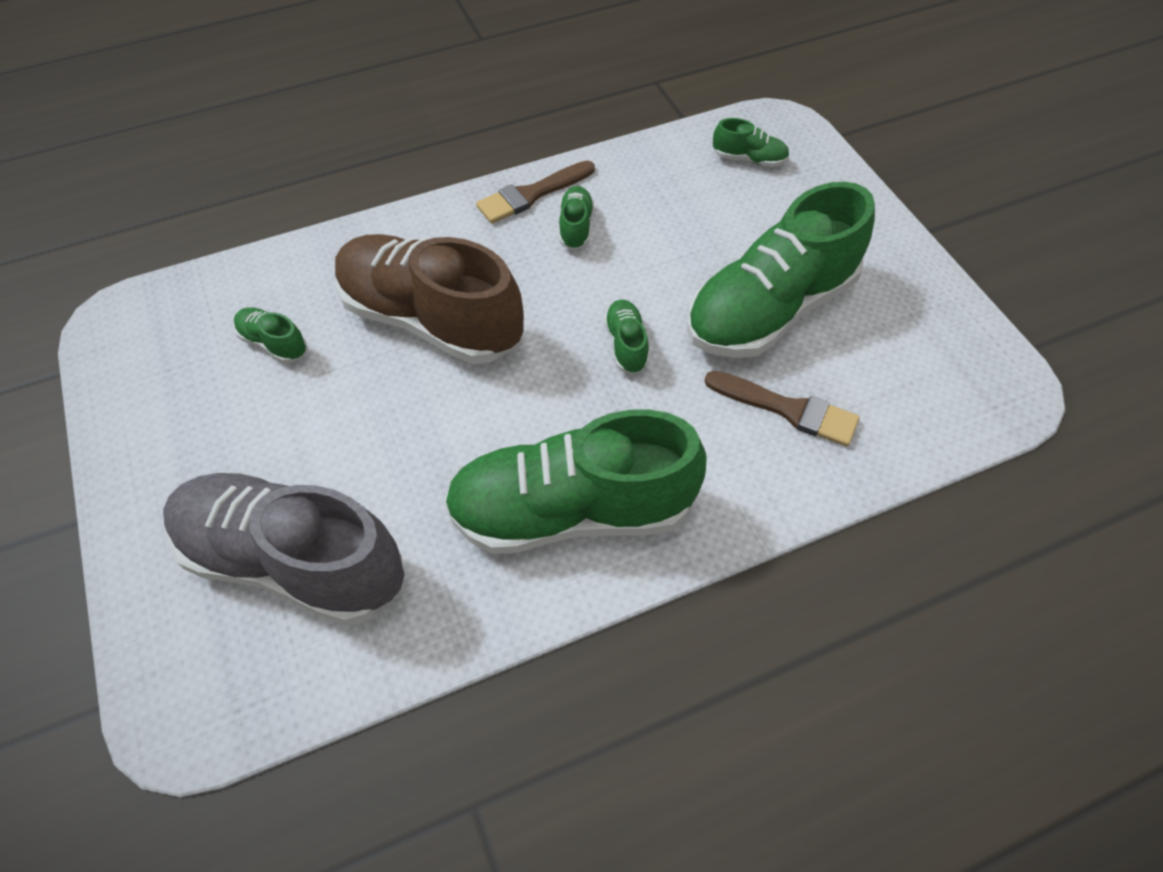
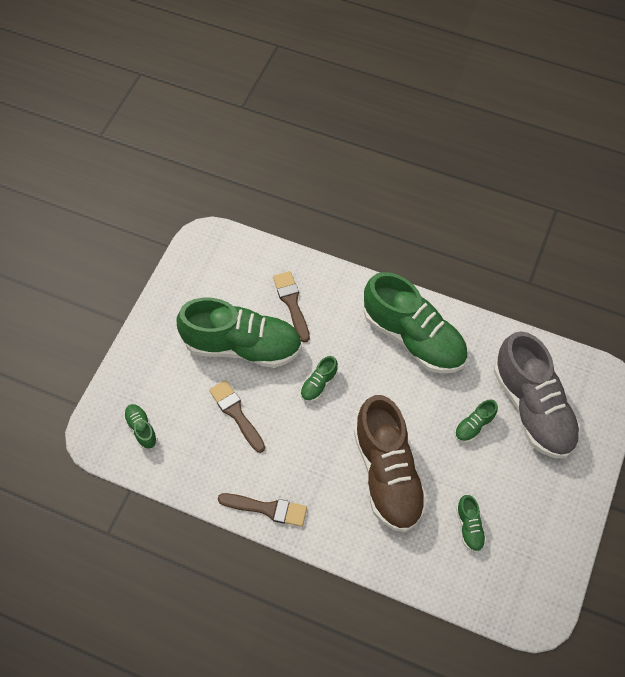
camera: 135 degrees left, 5 degrees up
(576, 227) = (269, 467): green shoe -> green shoe (474, 426)
(677, 243) = (236, 413): none -> brown brush

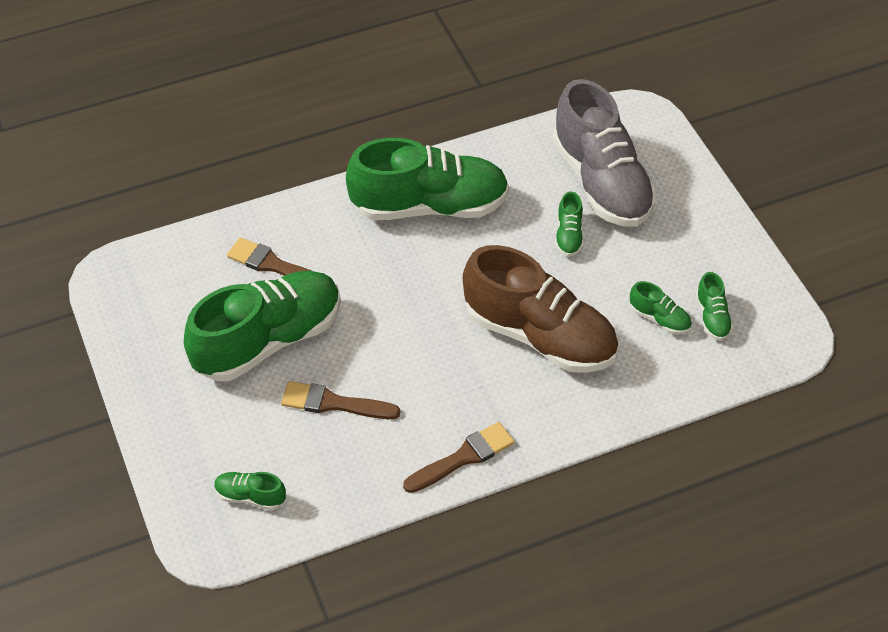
camera: 45 degrees left, 10 degrees down
(319, 384) = (386, 314): green shoe -> green shoe (712, 317)
(532, 408) = (601, 182): grey shoe -> grey shoe turned 45 degrees clockwise

